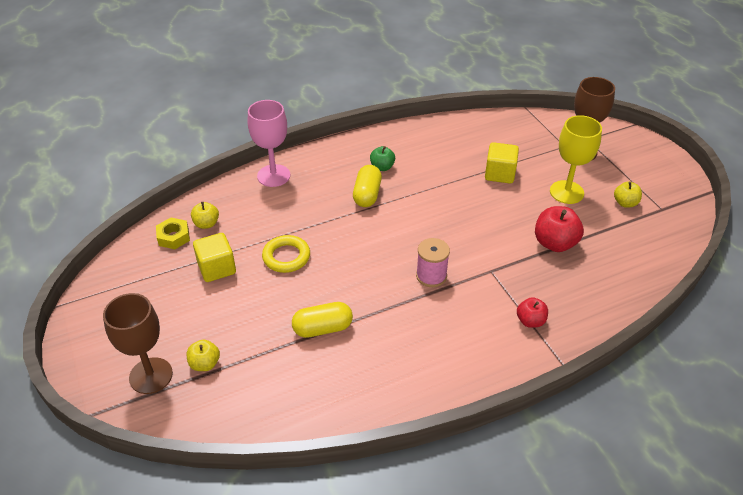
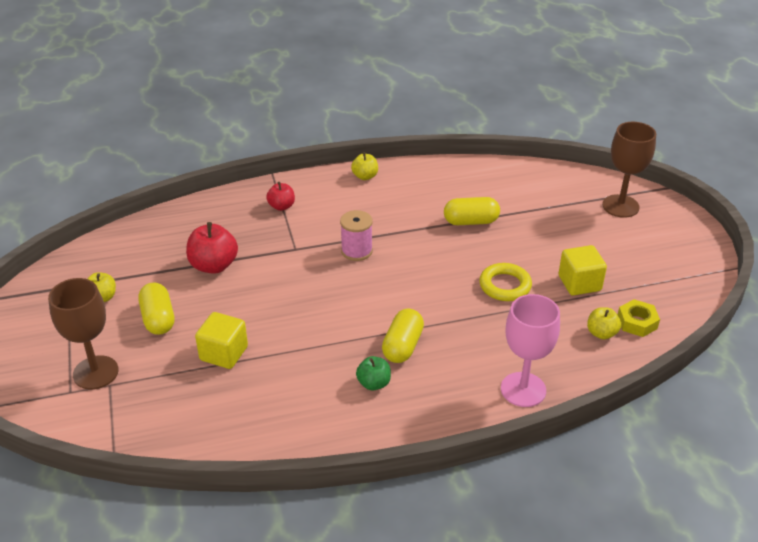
camera: 170 degrees left, 5 degrees down
(205, 364) = (575, 209): yellow apple -> yellow apple (365, 176)
(566, 192) = (158, 319): yellow goblet -> yellow capsule

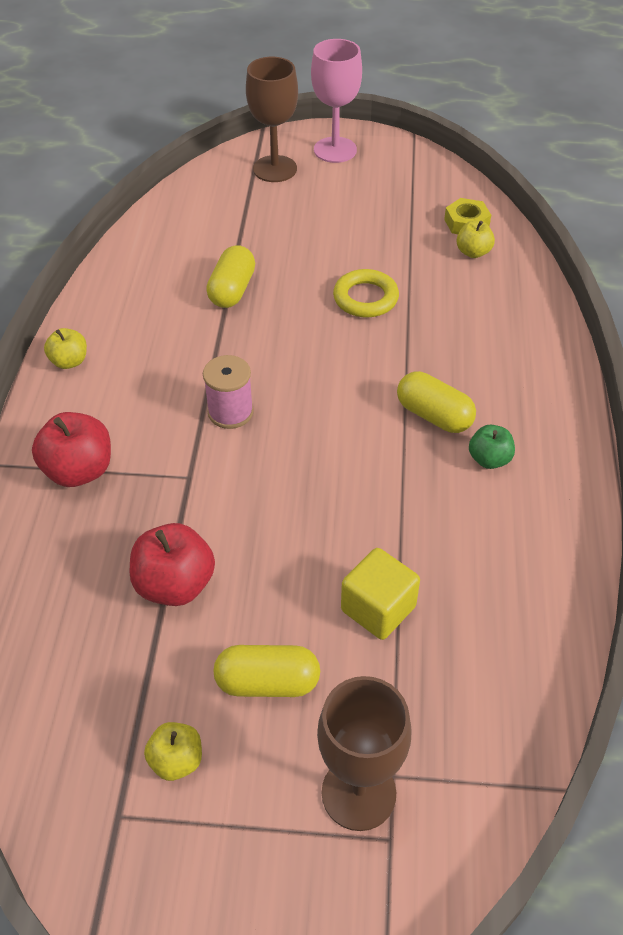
camera: 70 degrees left, 10 degrees up
(281, 206) = (79, 470): red apple -> red apple, size x1.67
(523, 389) = (538, 336): pink goblet -> pink goblet (335, 150)
(579, 283) = (388, 241): yellow cube -> none

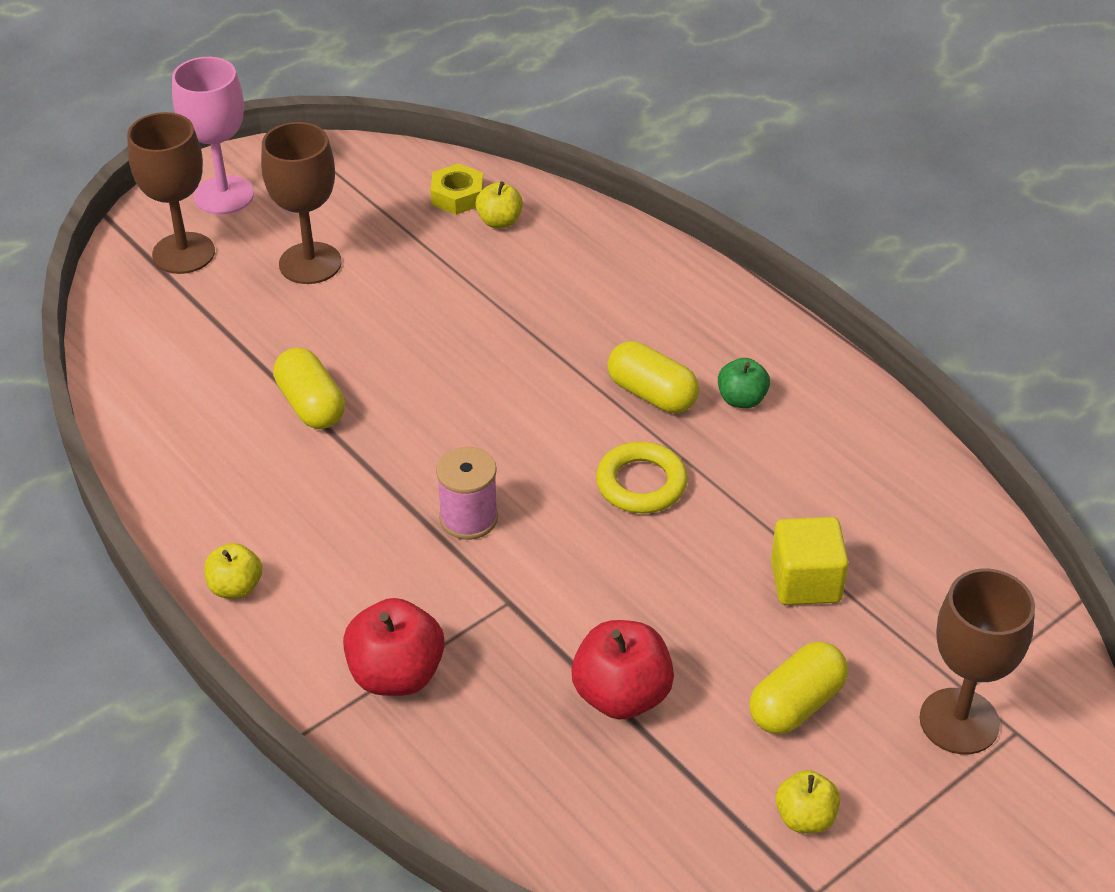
camera: 45 degrees left, 5 degrees down
(333, 213) = (310, 263): none -> brown goblet
(365, 298) = (455, 328): yellow ring -> yellow ring (641, 483)
(434, 415) = (652, 394): yellow capsule -> yellow capsule turned 45 degrees clockwise

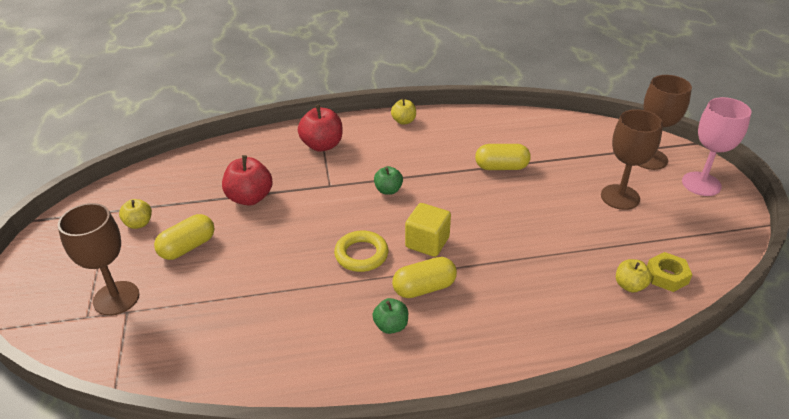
camera: 120 degrees right, 5 degrees down
(468, 518) = (388, 190): pink spool -> green apple
(796, 704) = (188, 247): yellow capsule -> yellow capsule turned 60 degrees clockwise
(805, 581) = (245, 285): yellow cube -> yellow cube (427, 242)

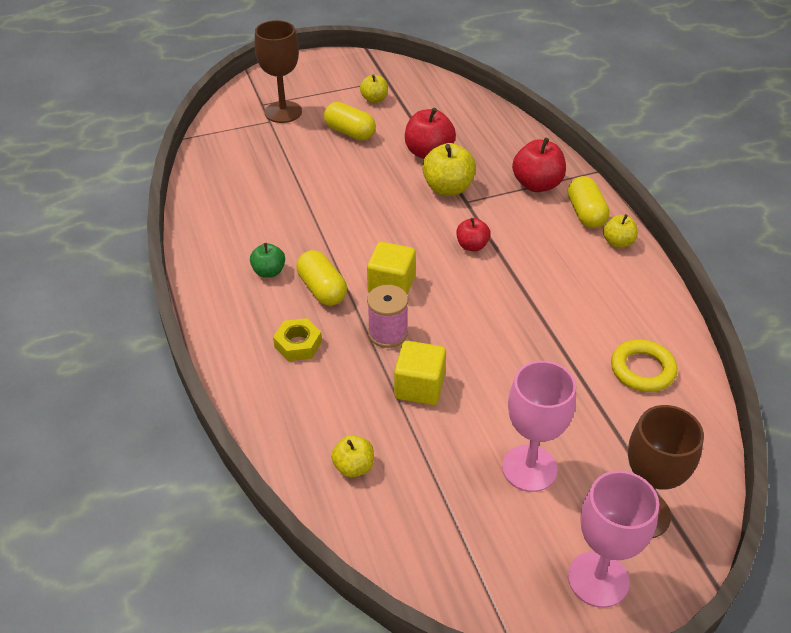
camera: 80 degrees right, 5 degrees up
(307, 193) = (448, 188): none -> yellow apple
(361, 254) = (362, 239): yellow ring -> yellow ring (642, 369)
(388, 190) = (472, 246): green apple -> red apple
(486, 251) = (387, 333): none -> pink spool
(501, 167) = (553, 341): yellow capsule -> yellow capsule (585, 214)
(546, 240) = (419, 387): none -> yellow cube
(620, 197) = (529, 468): brown goblet -> pink goblet
(667, 276) = (377, 508): yellow nut -> yellow nut (298, 344)

